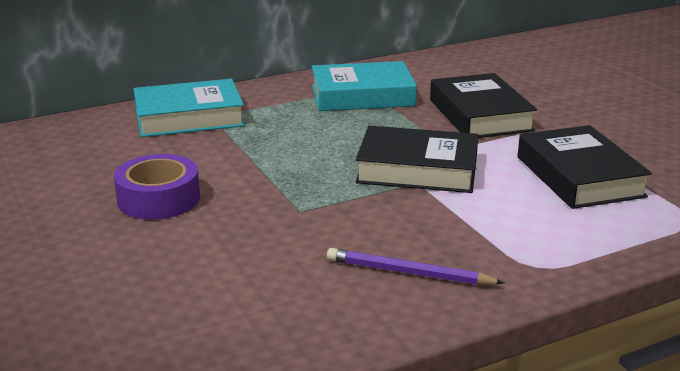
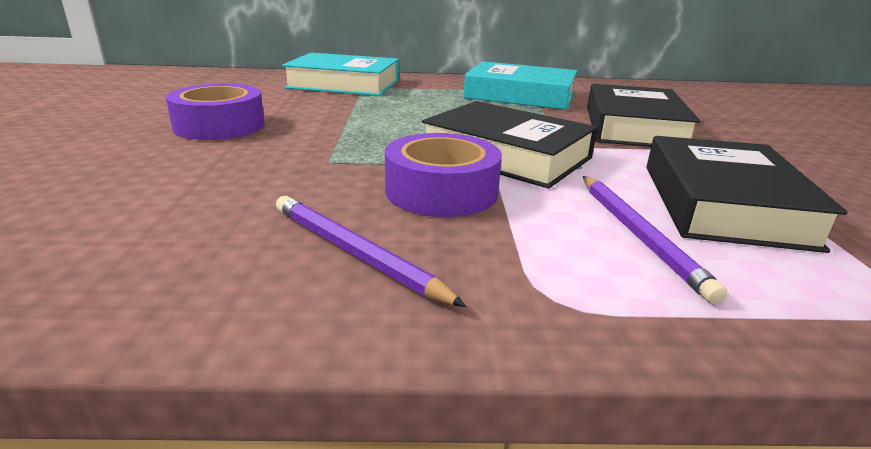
camera: 25 degrees right, 0 degrees up
(408, 214) = (441, 191): none -> purple tape
(548, 214) = (638, 235): none -> purple pencil

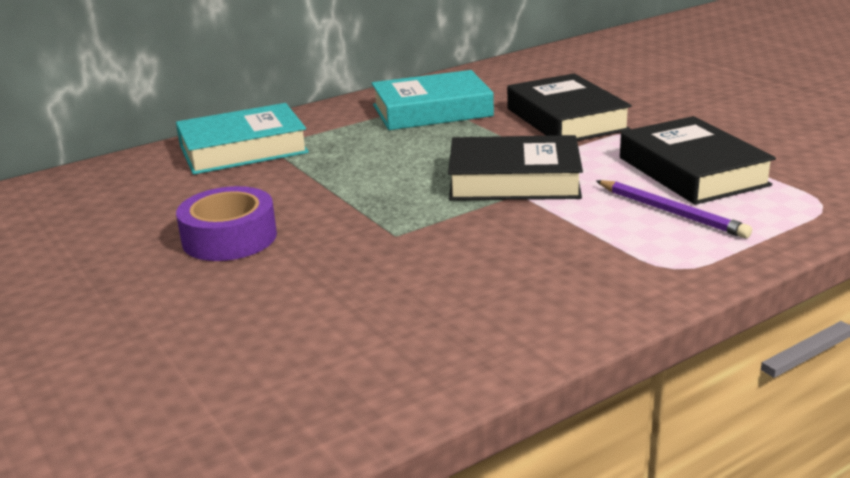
camera: 30 degrees left, 0 degrees up
(355, 253) = (536, 288): purple pencil -> none
(441, 191) = (517, 227): purple tape -> none

